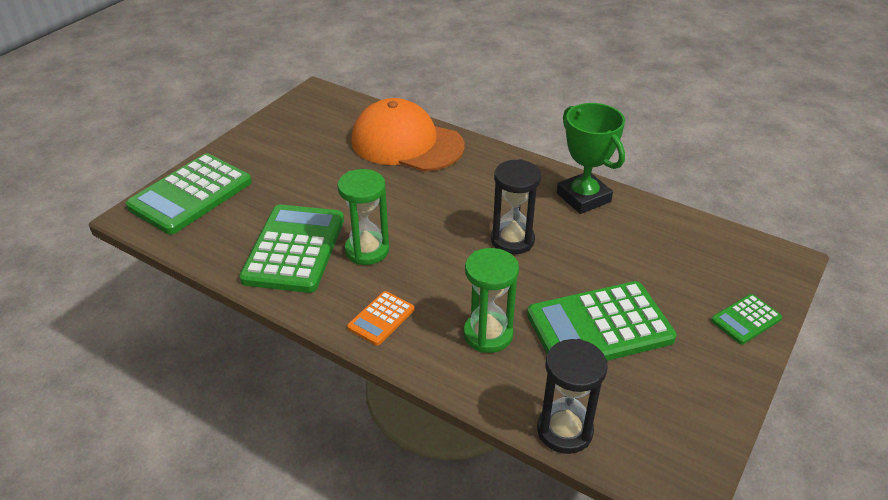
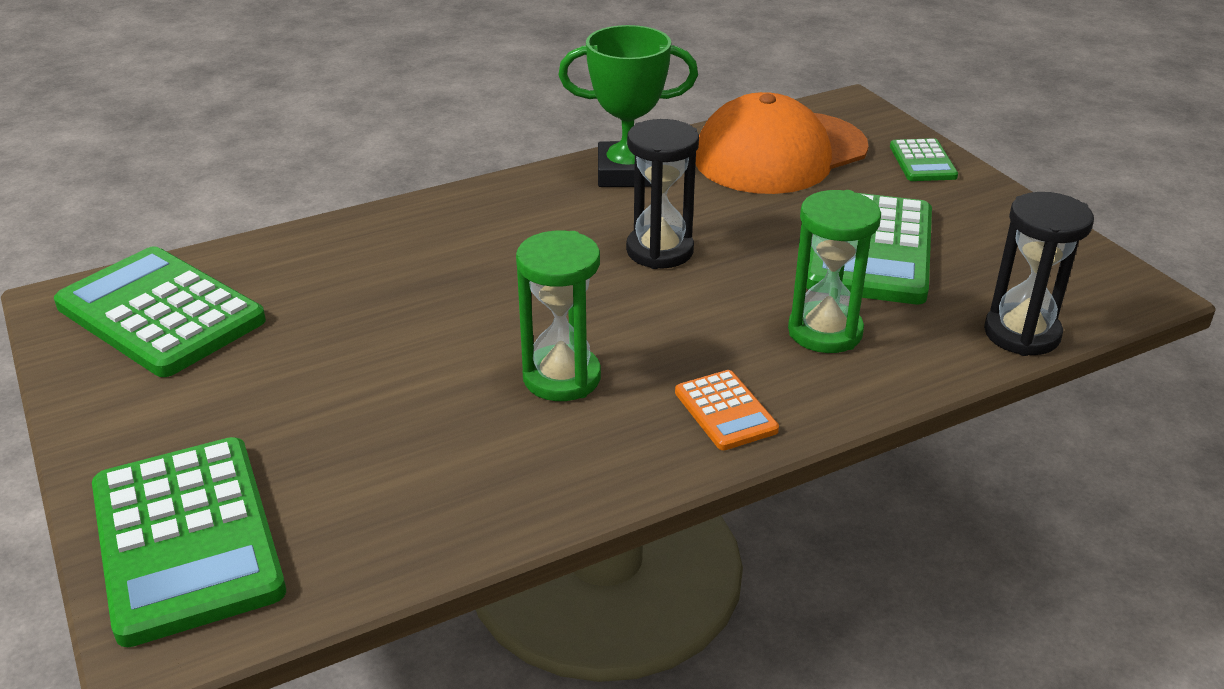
camera: 60 degrees left, 5 degrees down
(294, 249) = (485, 451): green calculator -> green calculator (160, 313)
(406, 143) = (341, 260): orange cap -> orange cap (780, 153)

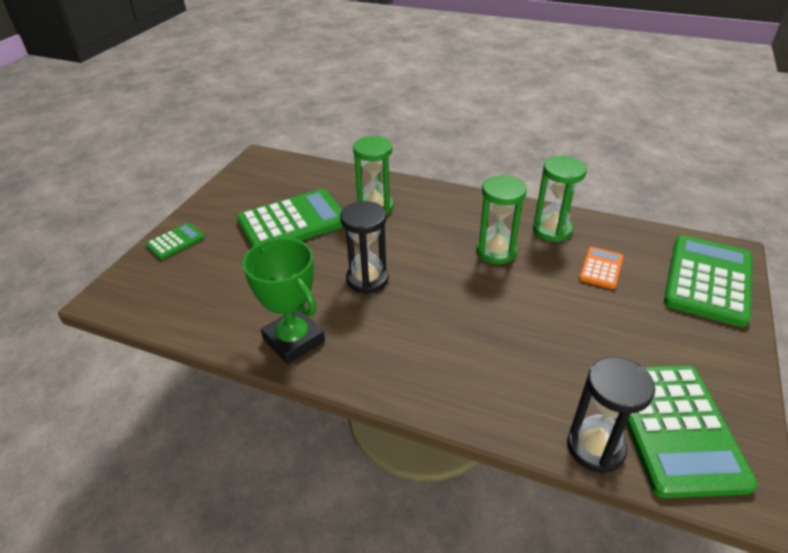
camera: 130 degrees left, 5 degrees up
(523, 469) = (552, 230): none -> green hourglass
(725, 411) = (456, 206): orange calculator -> orange calculator (601, 268)
(780, 153) = (208, 293): orange cap -> none
(1021, 334) = (321, 169): black hourglass -> black hourglass (595, 448)

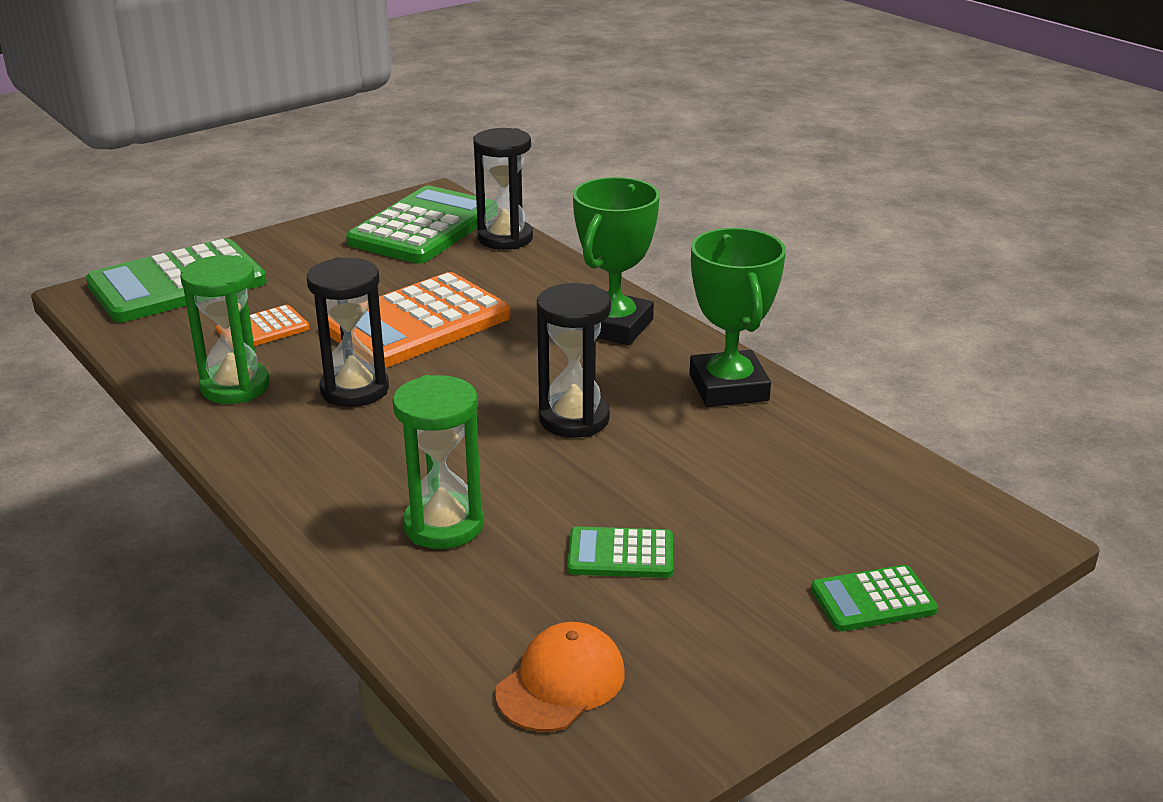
camera: 150 degrees left, 10 degrees down
(284, 177) = (561, 683): none -> orange cap
(293, 222) = (620, 554): green calculator -> green calculator, size x0.49
(406, 367) = (614, 326): none -> green trophy
(496, 251) = (354, 390): green hourglass -> black hourglass
(529, 312) = (417, 323): none -> orange calculator

